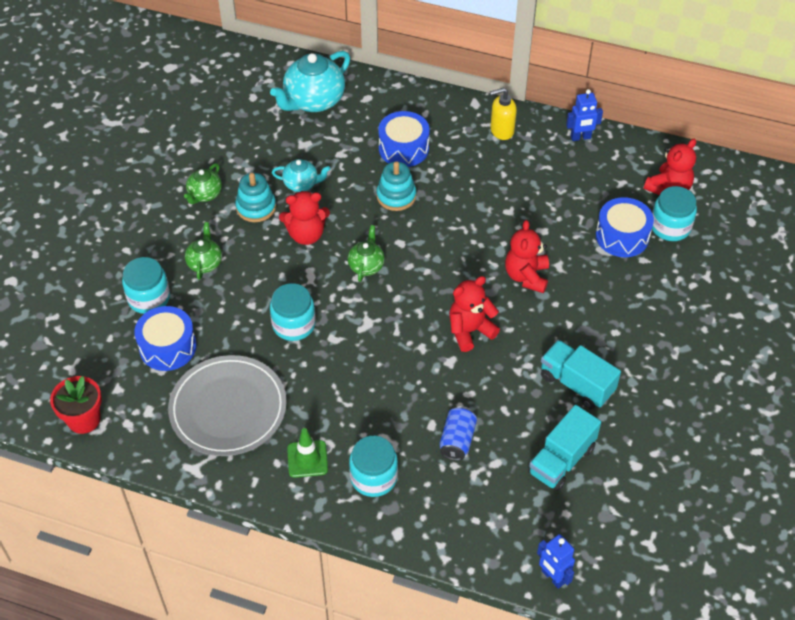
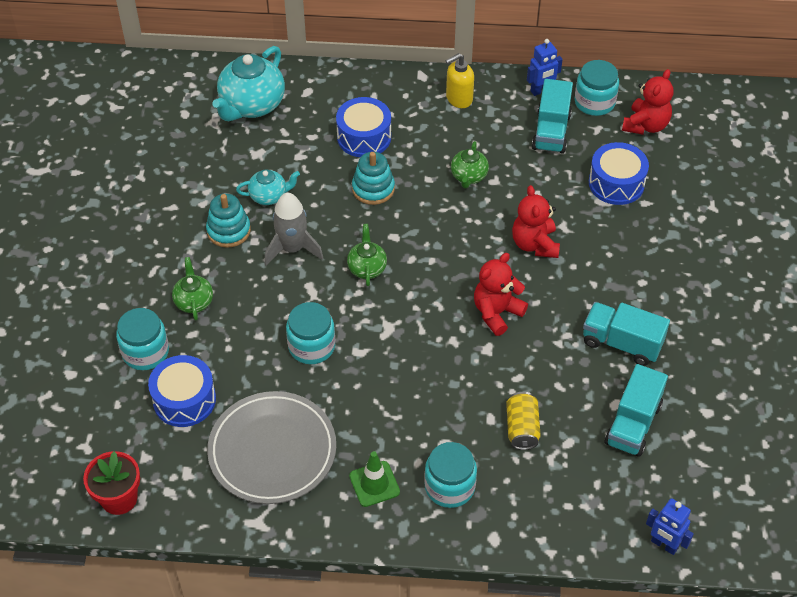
camera: 15 degrees left, 0 degrees up
(204, 195) = (168, 228): green teapot -> green teapot (469, 176)
(306, 235) = (292, 249): red teddy bear -> grey rocket
(457, 440) = (522, 428): blue can -> yellow can
(577, 177) = (551, 131): none -> turquoise truck
(670, 227) = (660, 164): turquoise jar -> turquoise jar (594, 102)

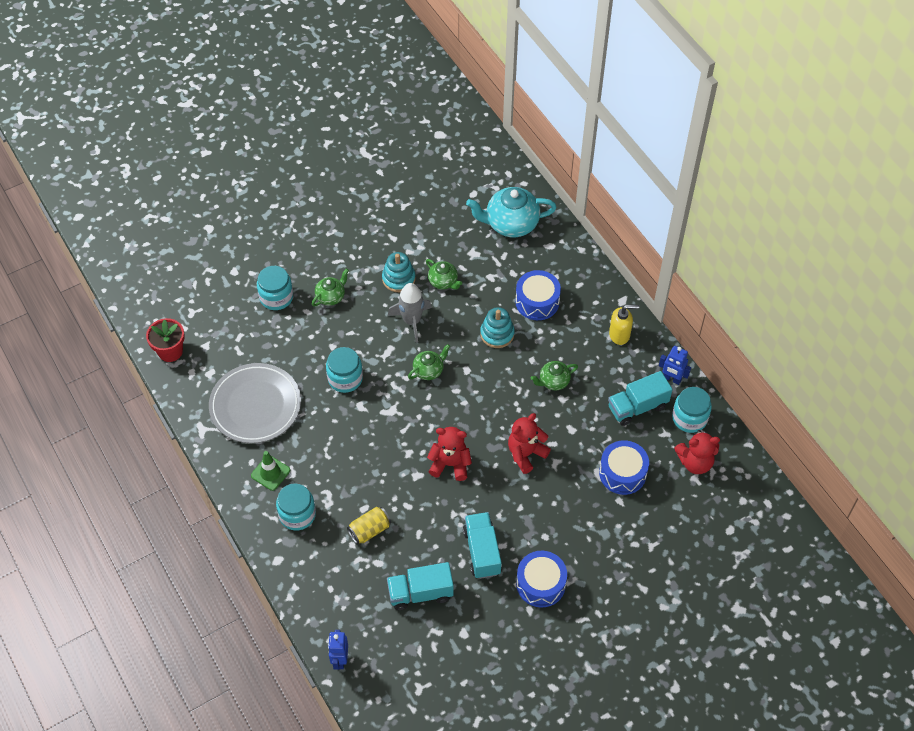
camera: 55 degrees right, 5 degrees up
(184, 400) = (258, 338): blue drum -> blue drum (540, 584)
(269, 196) = (443, 282): turquoise teapot -> green teapot
(459, 99) = (619, 334): yellow soap dispenser -> yellow soap dispenser turned 150 degrees clockwise

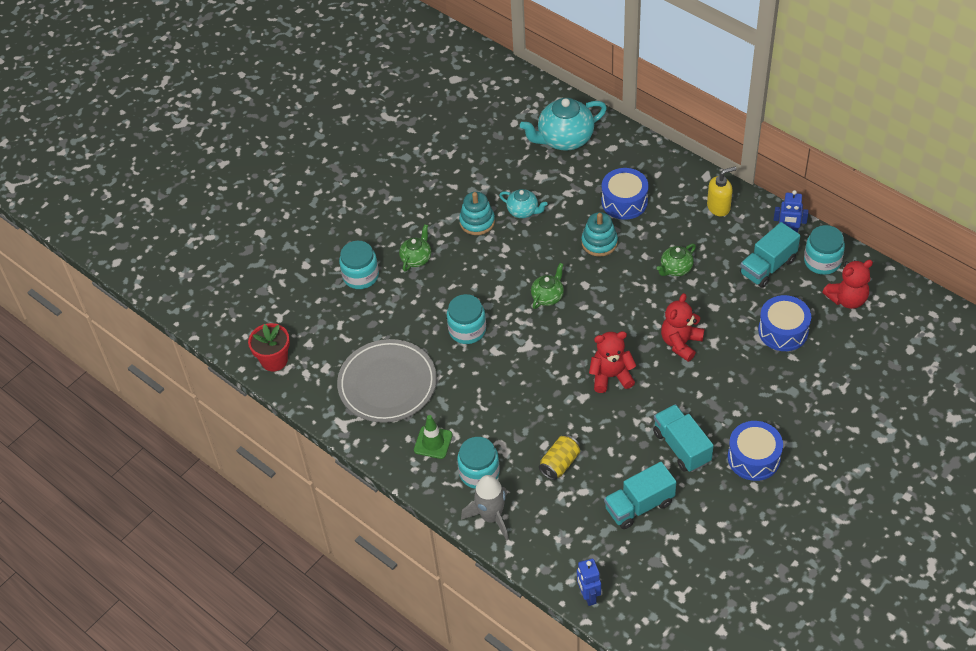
camera: 15 degrees left, 5 degrees down
(412, 321) = (509, 256): grey rocket -> grey rocket (491, 517)
(443, 282) = (523, 211): green teapot -> turquoise teapot

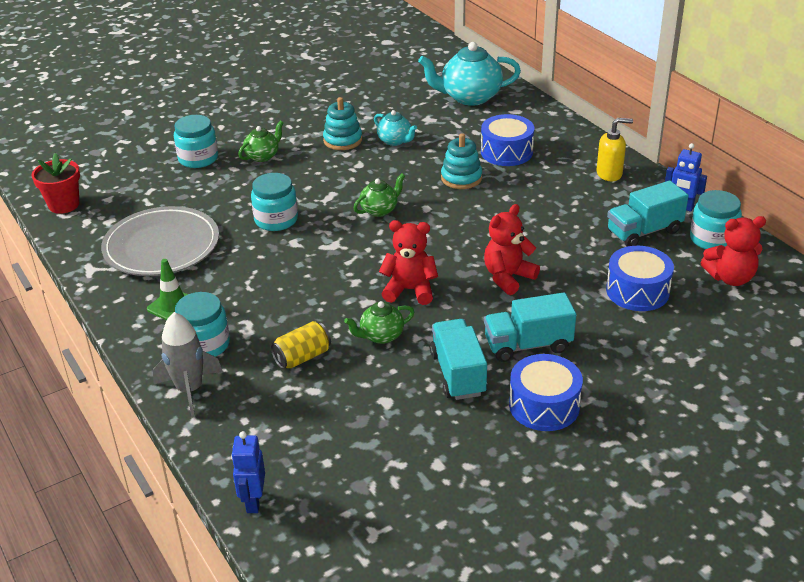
camera: 15 degrees right, 15 degrees down
(639, 505) = (373, 421): turquoise truck -> turquoise truck (528, 345)
(675, 269) = (535, 214): green teapot -> green teapot (381, 336)

